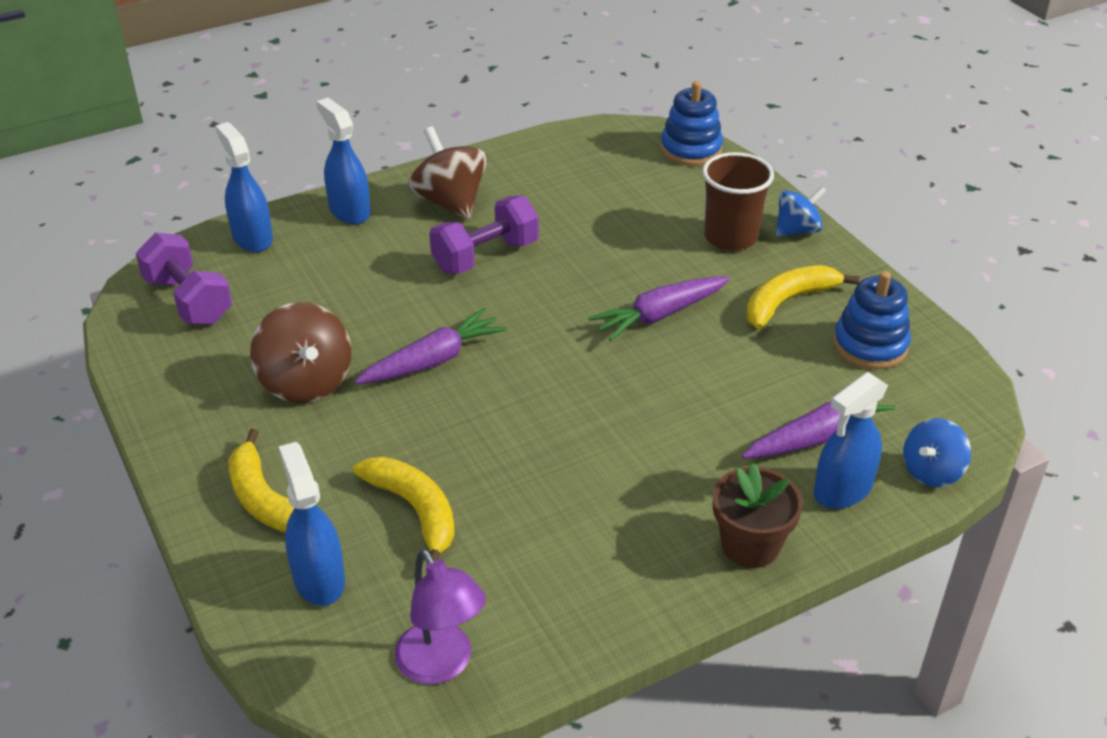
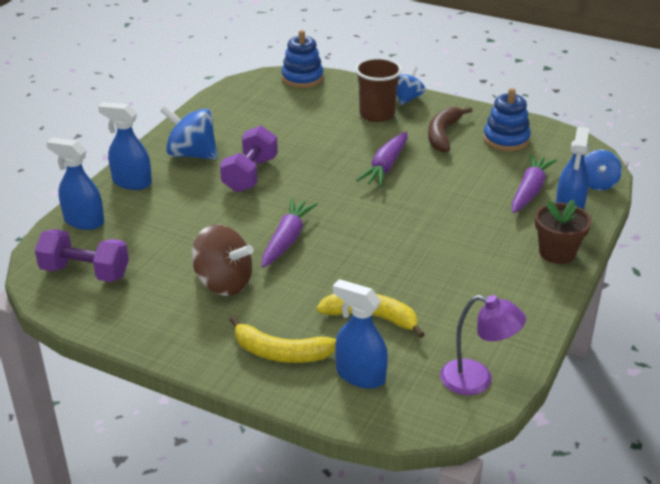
camera: 35 degrees left, 5 degrees down
(450, 202) = (192, 154): brown spinning top -> blue spinning top
(787, 302) = (443, 134): yellow banana -> brown banana

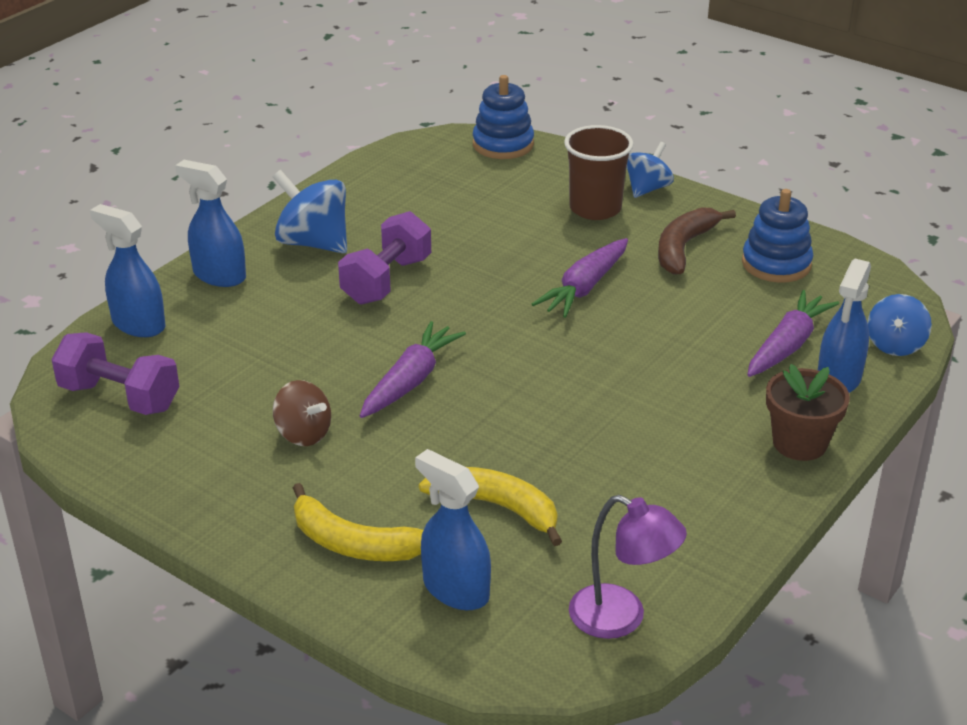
camera: 10 degrees right, 0 degrees up
(223, 283) = (303, 434): brown spinning top -> brown spinning top, size x0.64

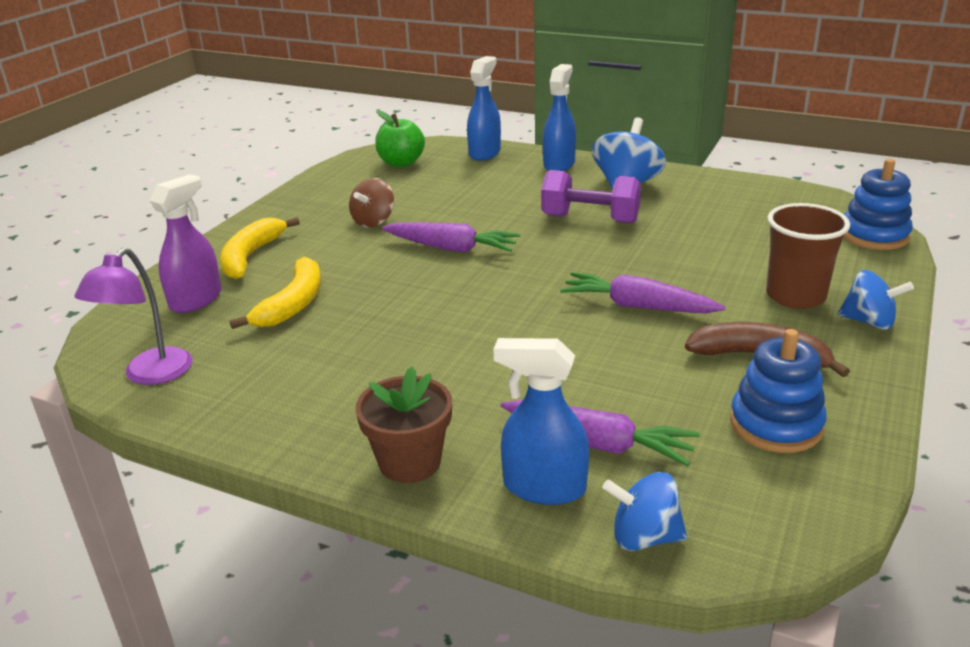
camera: 80 degrees right, 5 degrees down
(120, 397) = (401, 163): purple dumbbell -> green apple
(455, 589) = (196, 300): blue spray bottle -> purple spray bottle

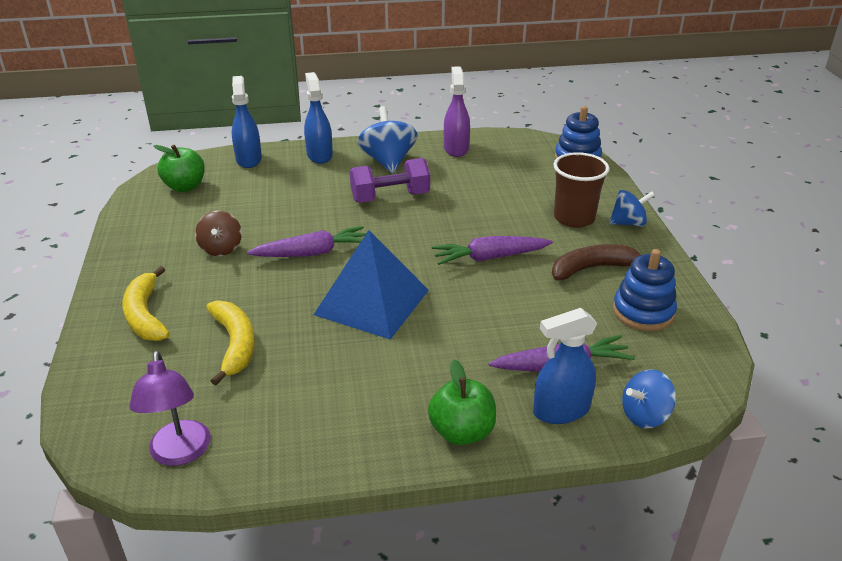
camera: 35 degrees left, 5 degrees up
(196, 300) = (141, 372): purple spray bottle -> purple spray bottle (456, 148)
(410, 462) = (462, 432): brown flower pot -> green apple
(459, 309) = (372, 302): none -> blue pyramid

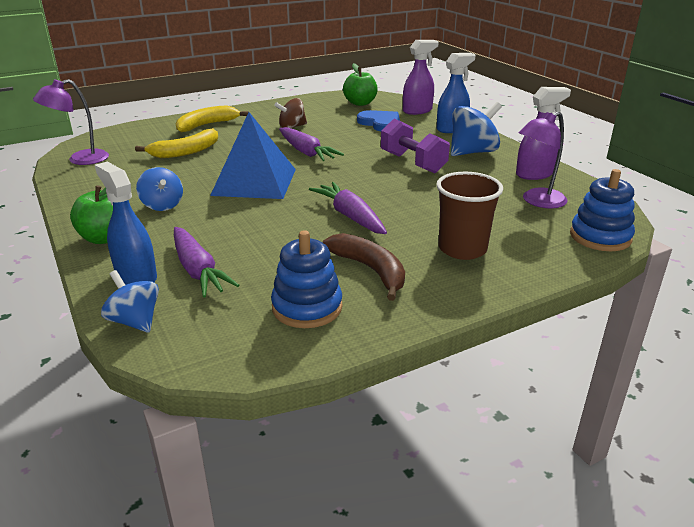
camera: 70 degrees right, 5 degrees down
(249, 159) = (417, 111): blue spray bottle -> purple spray bottle
(265, 189) = (380, 123): none -> blue heart
(508, 163) = (537, 201): none -> purple lamp
(628, 223) = (484, 283): blue spinning top -> blue spinning top (162, 205)

